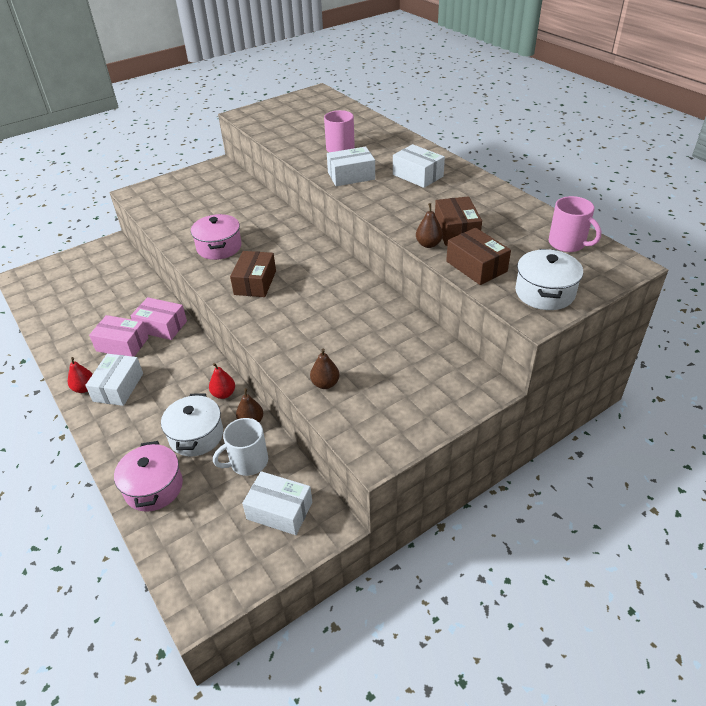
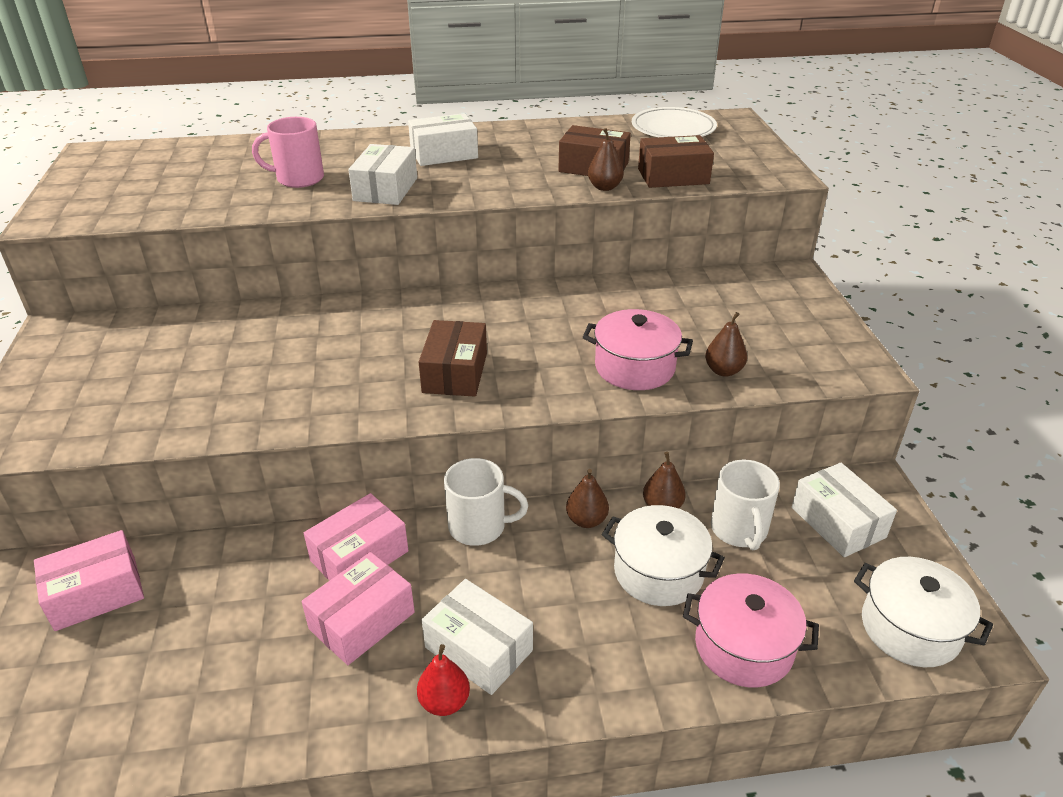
camera: 65 degrees left, 5 degrees down
(111, 268) = (96, 593): none -> pink box
(199, 356) = (479, 526): none -> white mug
(219, 247) = (320, 385): pink pot -> pink pot (635, 367)
(224, 394) = (586, 520): red pear -> brown pear
(255, 282) = (455, 373): brown box -> brown box turned 60 degrees clockwise
(279, 510) = (837, 522): white box -> white box turned 75 degrees counterclockwise
(544, 292) = (747, 160): white pot -> white pot (910, 628)
(568, 243) = (673, 128): pink mug -> white plate

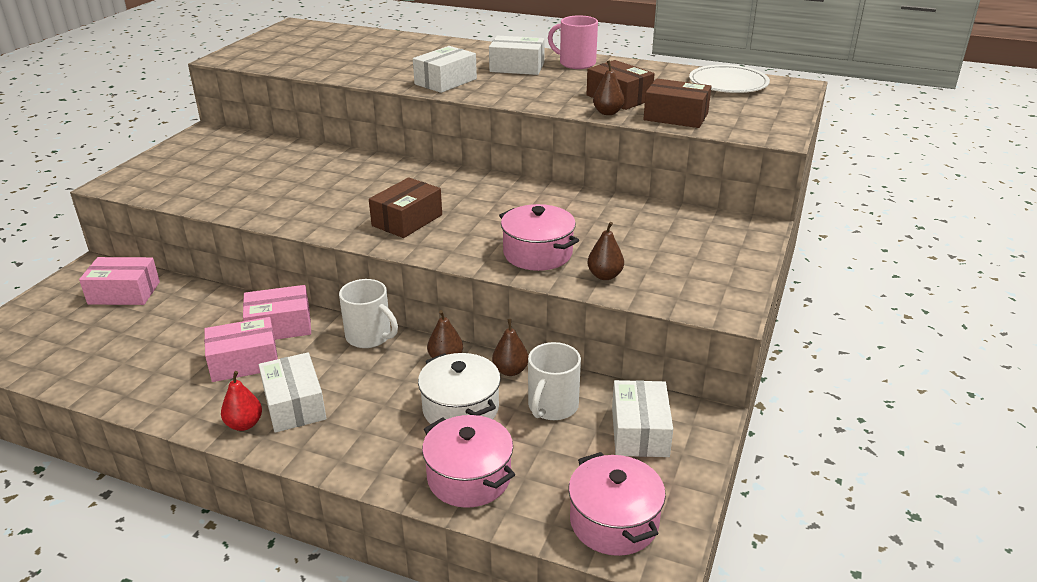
camera: 30 degrees right, 5 degrees down
(298, 179) = (397, 64): pink mug -> pink mug (576, 63)
(910, 628) = (614, 522): white pot -> pink pot

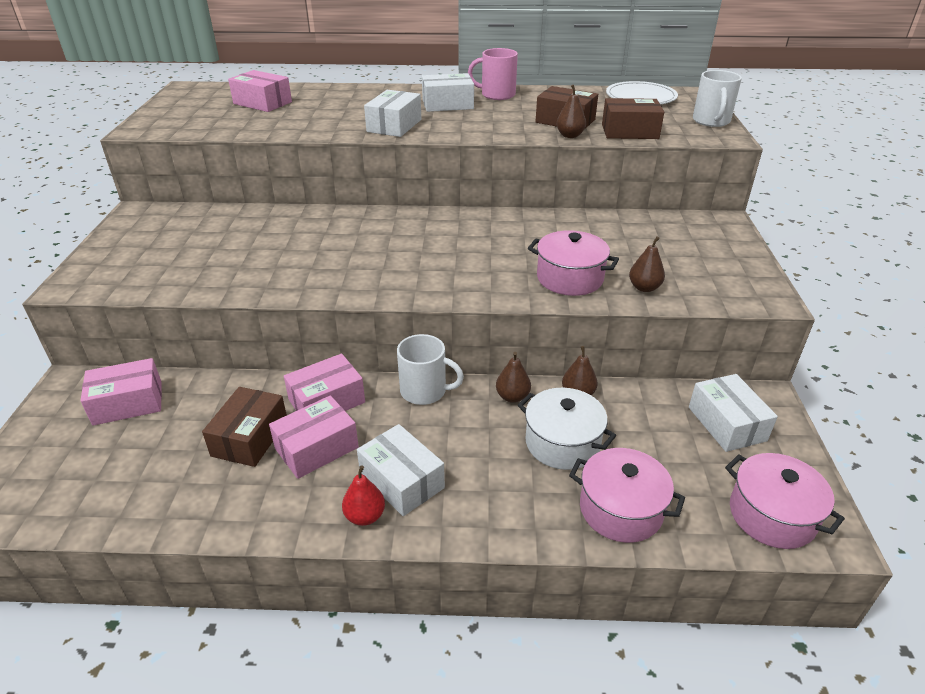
camera: 20 degrees left, 5 degrees up
(347, 46) = (262, 103): none -> pink box
(407, 220) = (423, 268): brown box -> brown box (250, 438)
(552, 406) = (639, 419): white mug -> white mug (711, 121)

